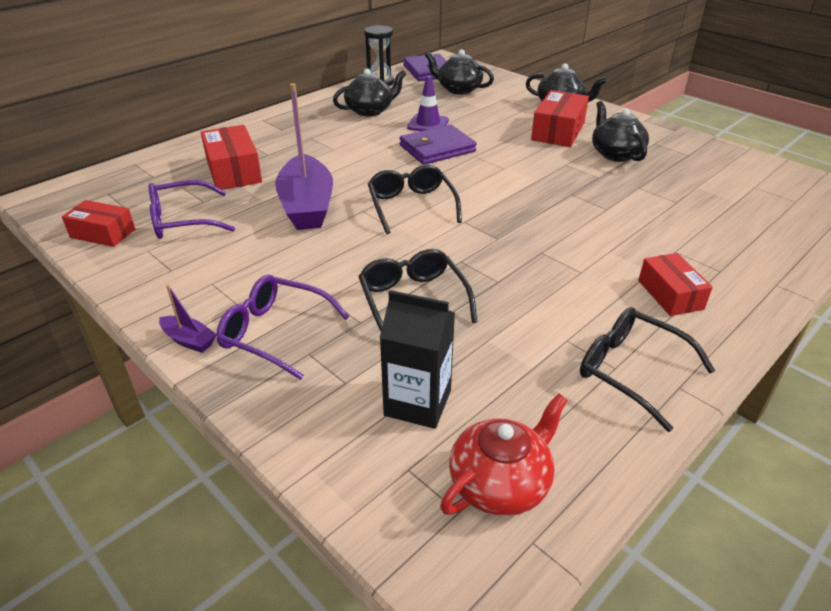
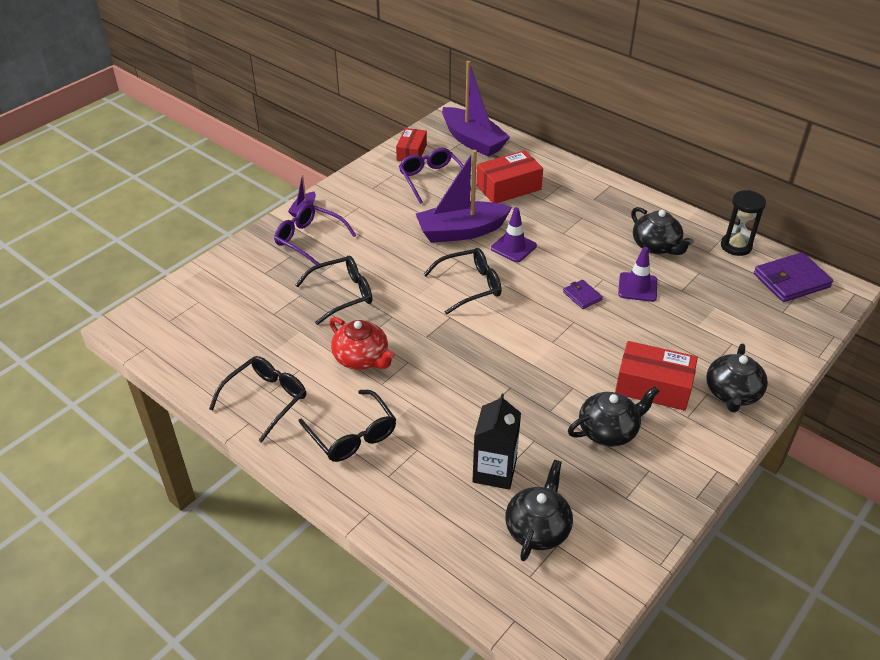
camera: 85 degrees right, 5 degrees up
(114, 187) = (473, 141): none -> purple boat
(275, 333) = (309, 240): purple glasses -> purple glasses turned 75 degrees counterclockwise
(349, 176) = (513, 247): none -> purple traffic cone
(417, 403) = (245, 302): black carton -> black carton (494, 471)
(437, 148) = (582, 296): purple wallet -> purple wallet, size x0.52
(458, 89) = (744, 306): black teapot -> black teapot (538, 528)
(501, 483) = (184, 336): red teapot -> red teapot (362, 358)
(670, 294) = (352, 435): red box -> black glasses

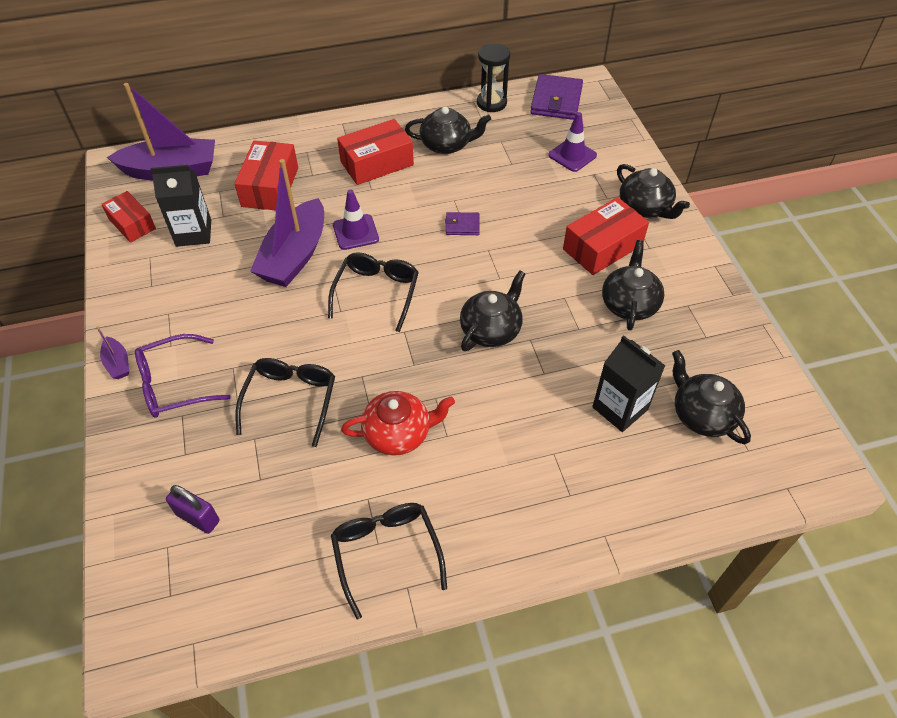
camera: 55 degrees left, 10 degrees up
(226, 303) = (198, 518): none -> purple padlock
(352, 435) = (496, 497): black glasses -> none
(432, 179) = (193, 233): purple glasses -> black carton
(497, 361) = (491, 329): none -> black teapot
(591, 222) = (377, 163): none -> red box
(637, 287) = (484, 186): purple traffic cone -> purple traffic cone (572, 155)

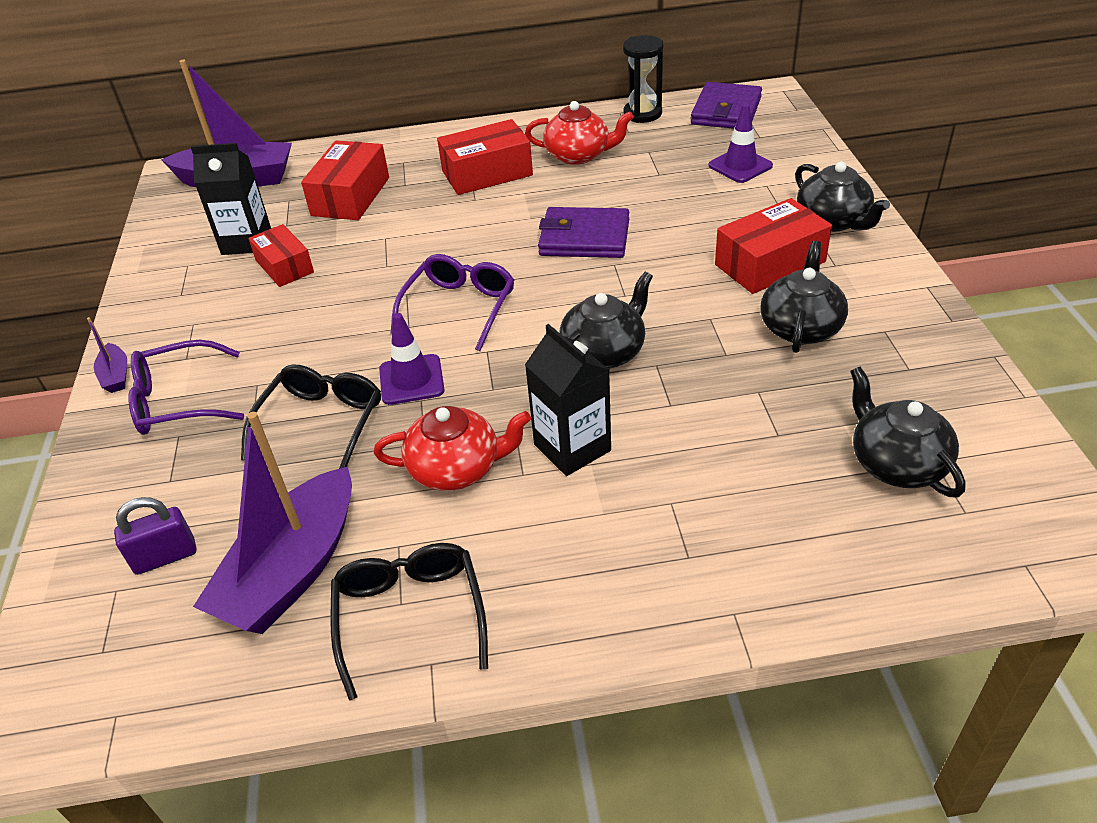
camera: 10 degrees right, 10 degrees down
(132, 224) = (176, 232): red box -> red box (284, 266)
(198, 518) = (165, 557): purple padlock -> purple padlock turned 60 degrees counterclockwise
(295, 256) = (364, 266): purple boat -> purple boat (292, 570)
(355, 232) = (446, 243): purple traffic cone -> purple traffic cone (411, 380)
(377, 293) = (459, 308): black glasses -> purple glasses
(447, 145) = (579, 155): black teapot -> red teapot
(462, 225) = (584, 238): purple wallet -> purple wallet, size x1.91
(620, 408) = (774, 451): black carton -> black carton (572, 447)

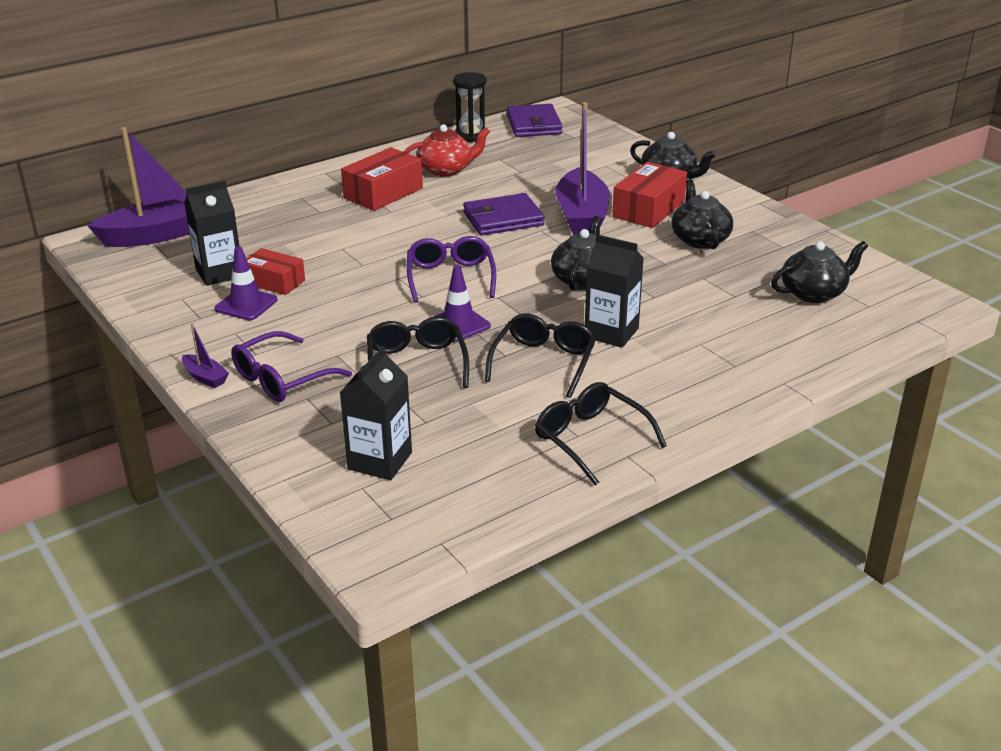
camera: 30 degrees left, 10 degrees down
(165, 557) = (380, 461): purple padlock -> black carton
(292, 570) = (485, 441): purple boat -> purple boat (581, 216)
(350, 196) = (280, 227): red box -> none
(456, 468) = (543, 362): red teapot -> black glasses
(740, 166) = (576, 157): purple traffic cone -> purple traffic cone (246, 304)
(896, 463) = (814, 293): black teapot -> black teapot turned 120 degrees clockwise

